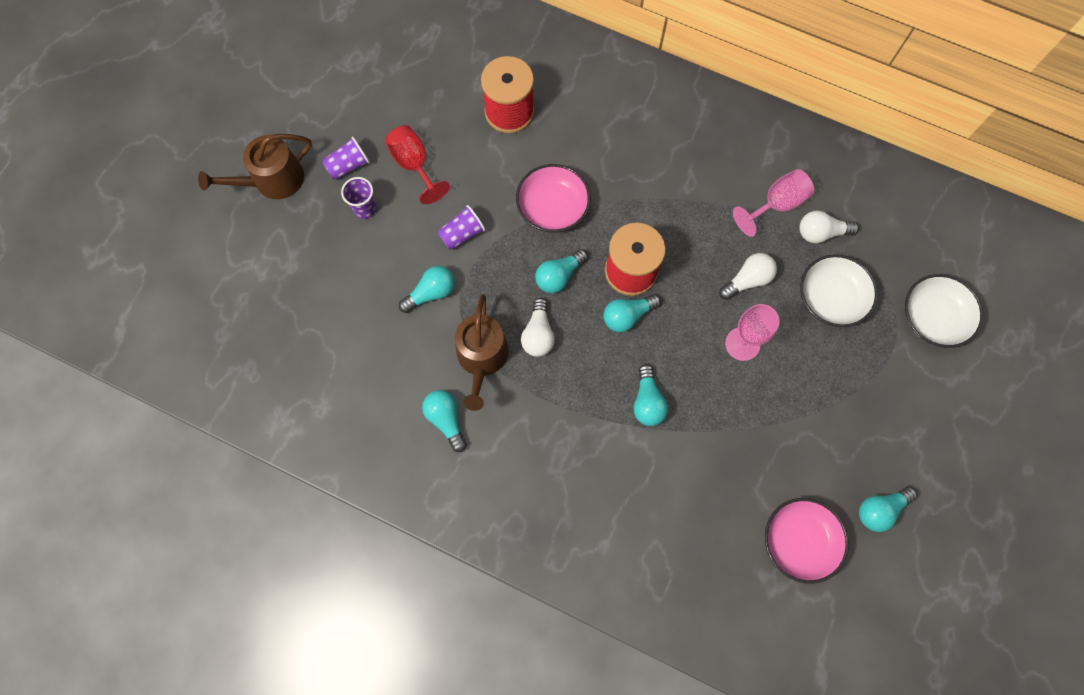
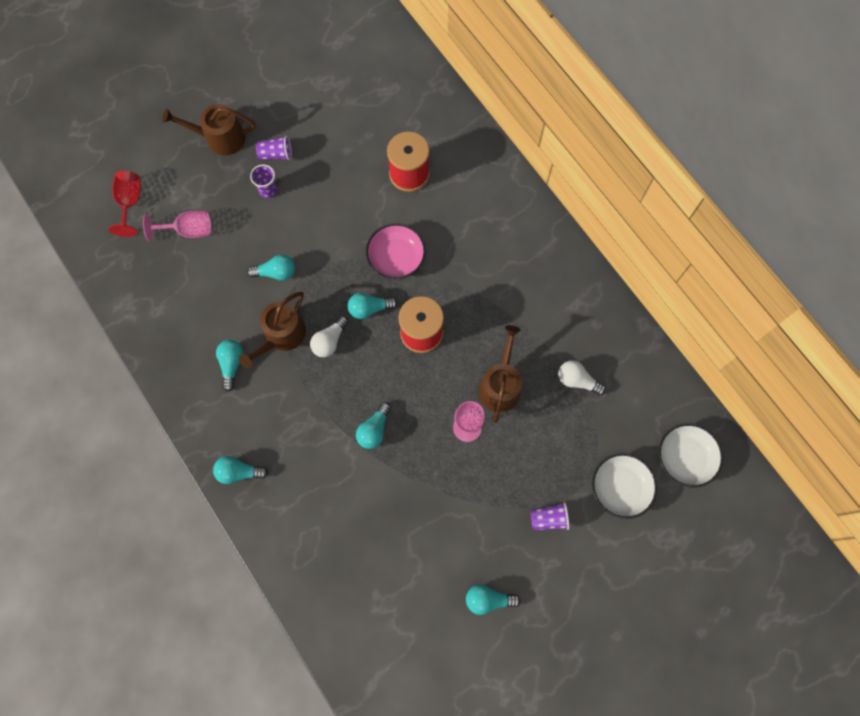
camera: 30 degrees right, 0 degrees up
(414, 165) = (320, 177): red goblet -> red goblet (130, 202)
(462, 234) = (322, 243): purple cup -> purple cup (548, 518)
(627, 316) = (399, 363): turquoise light bulb -> turquoise light bulb (239, 472)
(747, 280) = (500, 385): white light bulb -> brown watering can
(776, 204) = (558, 342): pink goblet -> pink goblet (189, 230)
(799, 541) = (416, 586): pink bowl -> none
(831, 297) = (553, 431): white bowl -> white bowl (685, 458)

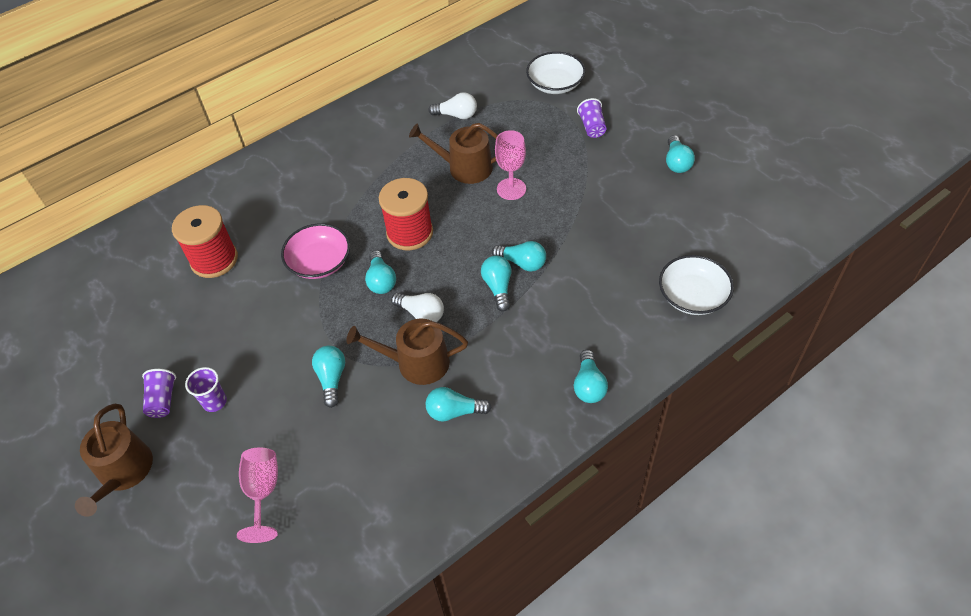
camera: 90 degrees left, 20 degrees down
(130, 202) = (209, 582): red goblet -> none
(281, 336) = (416, 363): brown watering can -> brown watering can turned 150 degrees clockwise
(349, 406) = (498, 287): none -> turquoise light bulb
(577, 380) = (456, 115): white light bulb -> white light bulb turned 105 degrees counterclockwise
(685, 458) = (522, 48): white bowl -> white bowl (692, 296)

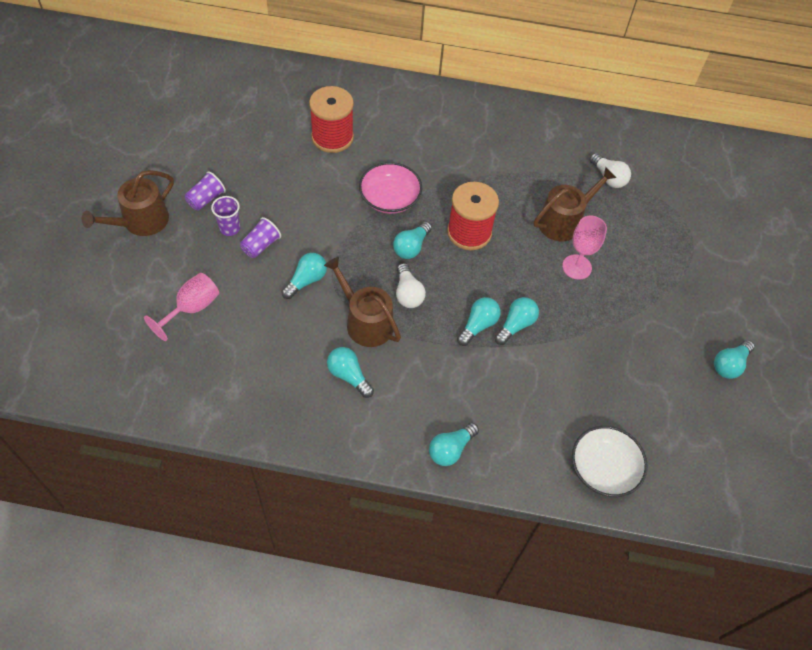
camera: 40 degrees right, 5 degrees up
(464, 167) = (564, 221): brown watering can -> brown watering can turned 90 degrees clockwise
(522, 263) = (515, 325): turquoise light bulb -> turquoise light bulb turned 120 degrees counterclockwise
(555, 84) = (715, 219): white bowl -> none
(592, 127) = (699, 277): purple cup -> purple cup (261, 245)

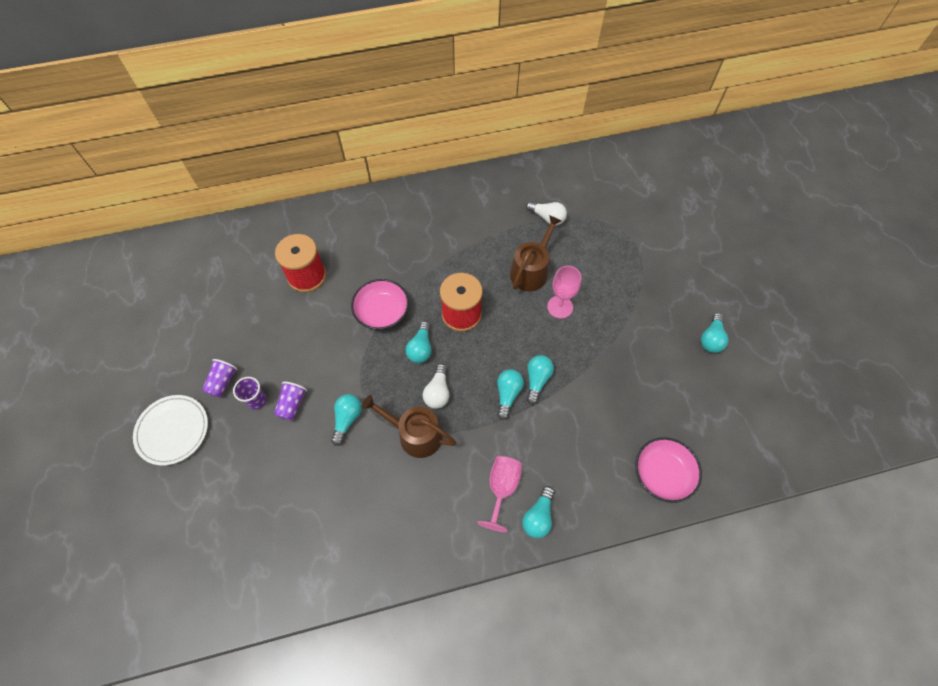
camera: 20 degrees left, 5 degrees up
(140, 222) = (172, 430): brown watering can -> white plate
(192, 308) = (259, 492): pink goblet -> pink goblet (502, 488)
(349, 376) = (424, 491): turquoise light bulb -> none
(408, 293) = (438, 392): white light bulb -> white light bulb turned 45 degrees clockwise
(604, 468) = (662, 474): white bowl -> pink bowl

